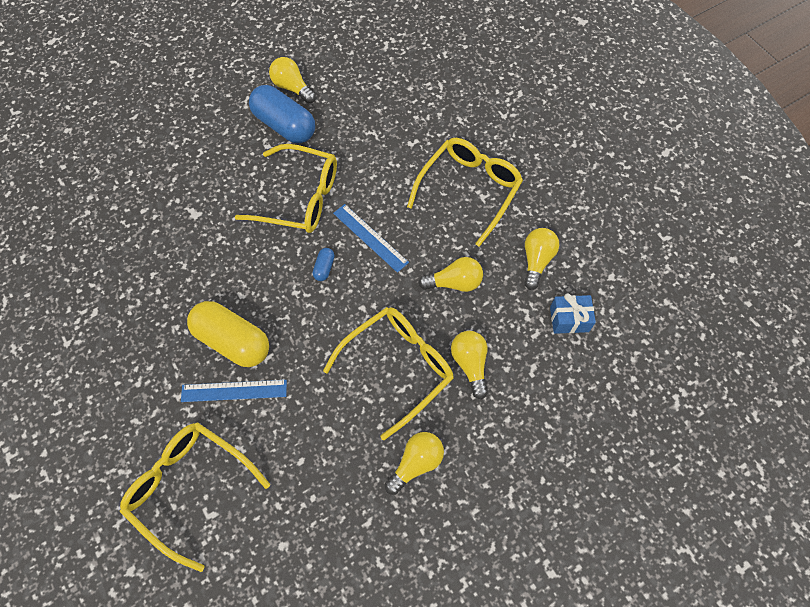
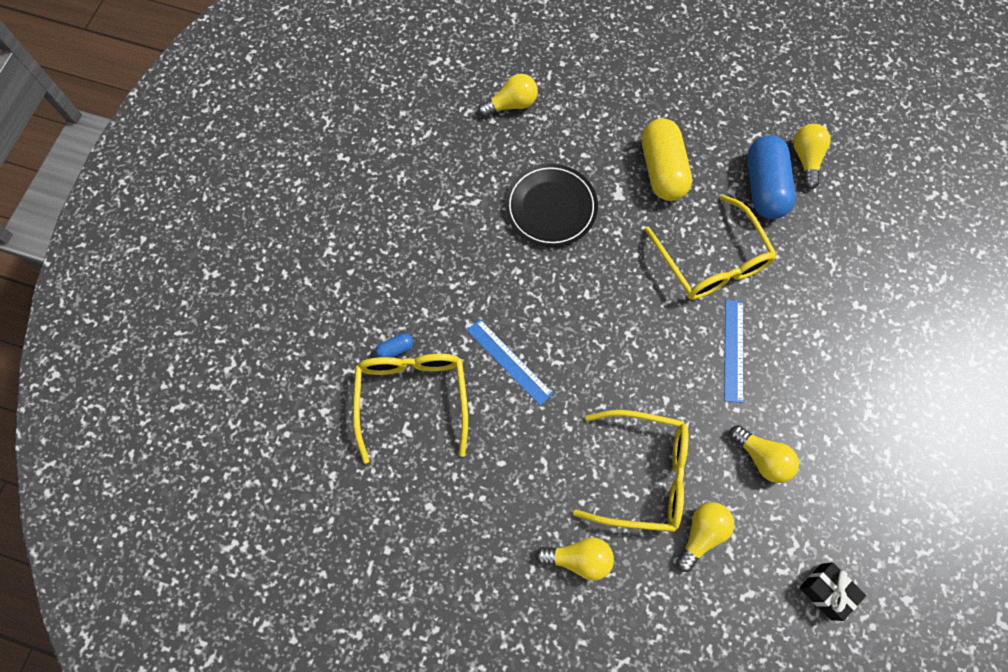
camera: 50 degrees right, 5 degrees up
(155, 265) = (551, 208): none -> black plate
(233, 341) = (545, 323): yellow capsule -> yellow capsule (662, 170)
(324, 268) = (670, 337): blue capsule -> blue capsule (395, 349)
(469, 190) = (862, 396): yellow glasses -> none
(536, 261) = (854, 515): yellow light bulb -> yellow light bulb (511, 104)
(569, 319) = (826, 591): blue gift -> black gift

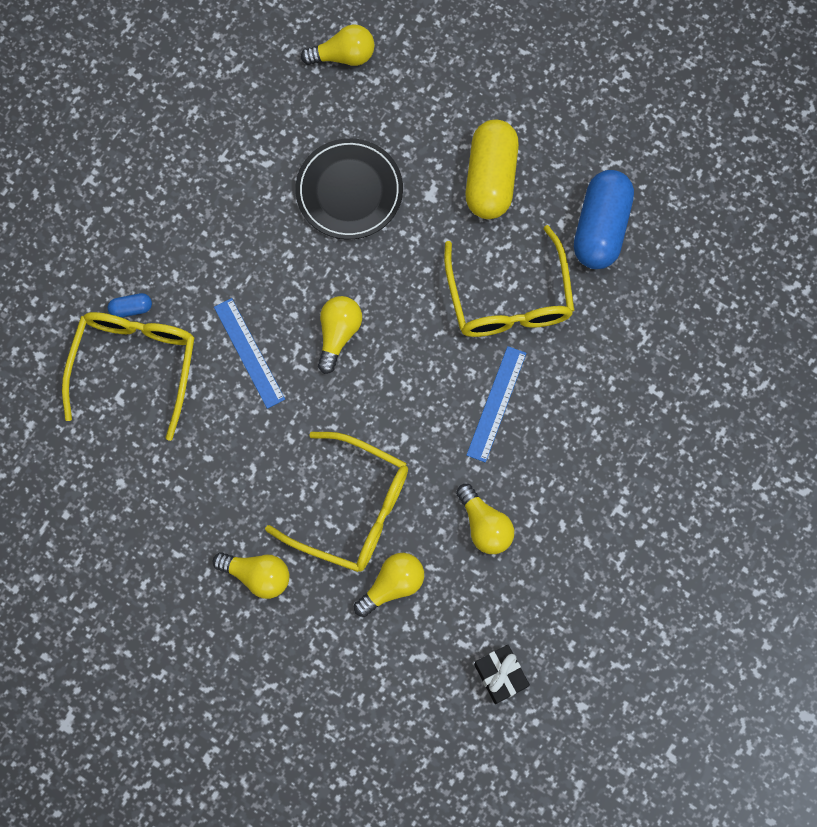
camera: 15 degrees right, 5 degrees up
(806, 159) = (661, 206): yellow light bulb -> yellow light bulb (338, 334)

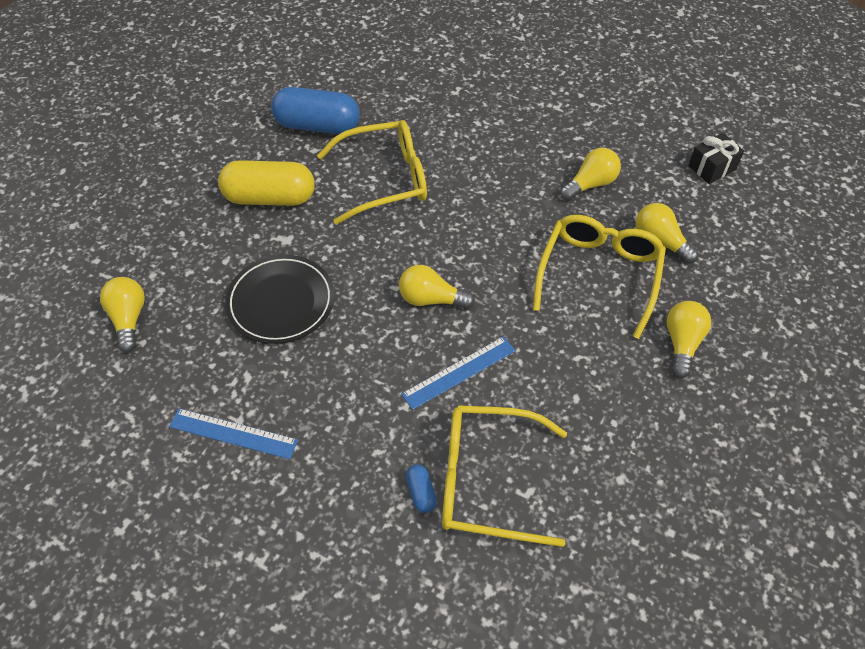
camera: 95 degrees left, 20 degrees down
(496, 403) = (482, 182): blue ruler -> blue ruler (233, 433)

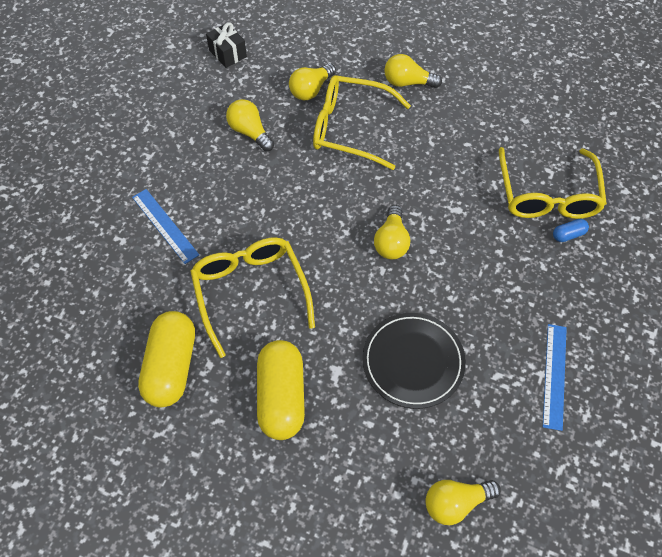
camera: 95 degrees left, 5 degrees up
(317, 126) = (171, 366): blue capsule -> yellow capsule
(459, 372) = (460, 217): blue ruler -> blue ruler (165, 225)

